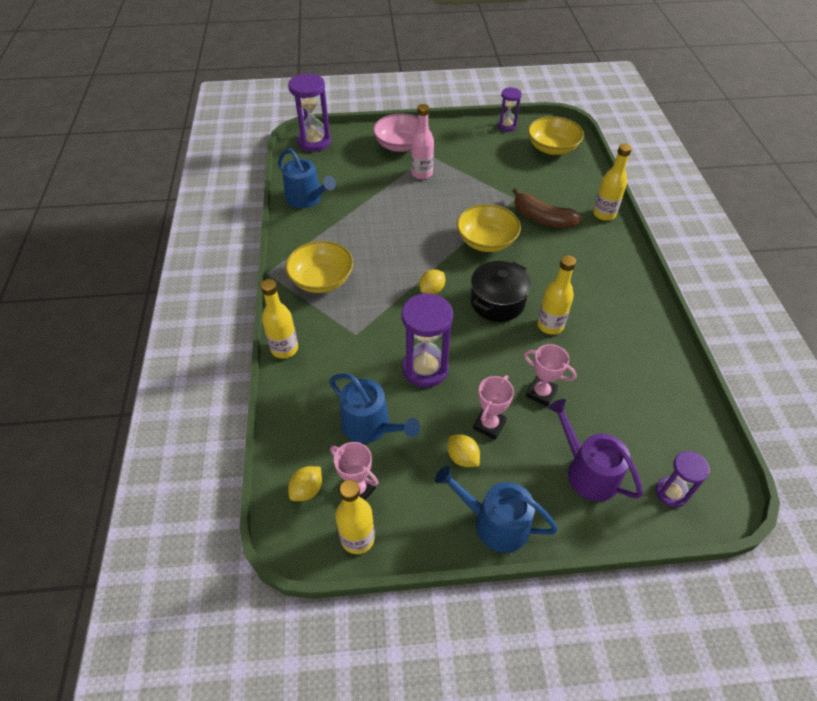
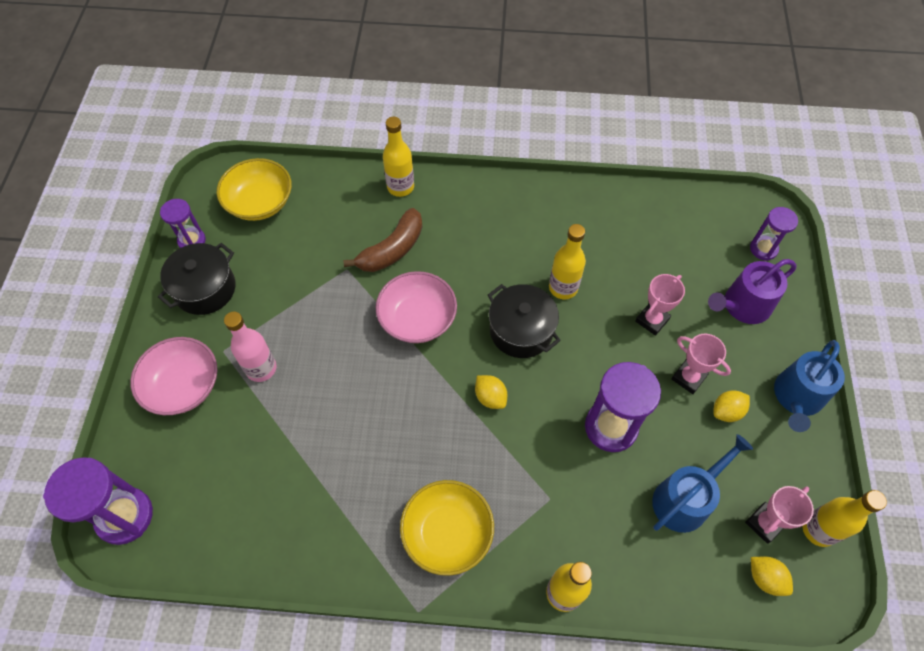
camera: 80 degrees left, 10 degrees up
(307, 199) = (269, 540): blue watering can -> none
(472, 139) = (205, 289): none -> black pot
(486, 241) = (417, 319): yellow bowl -> pink bowl

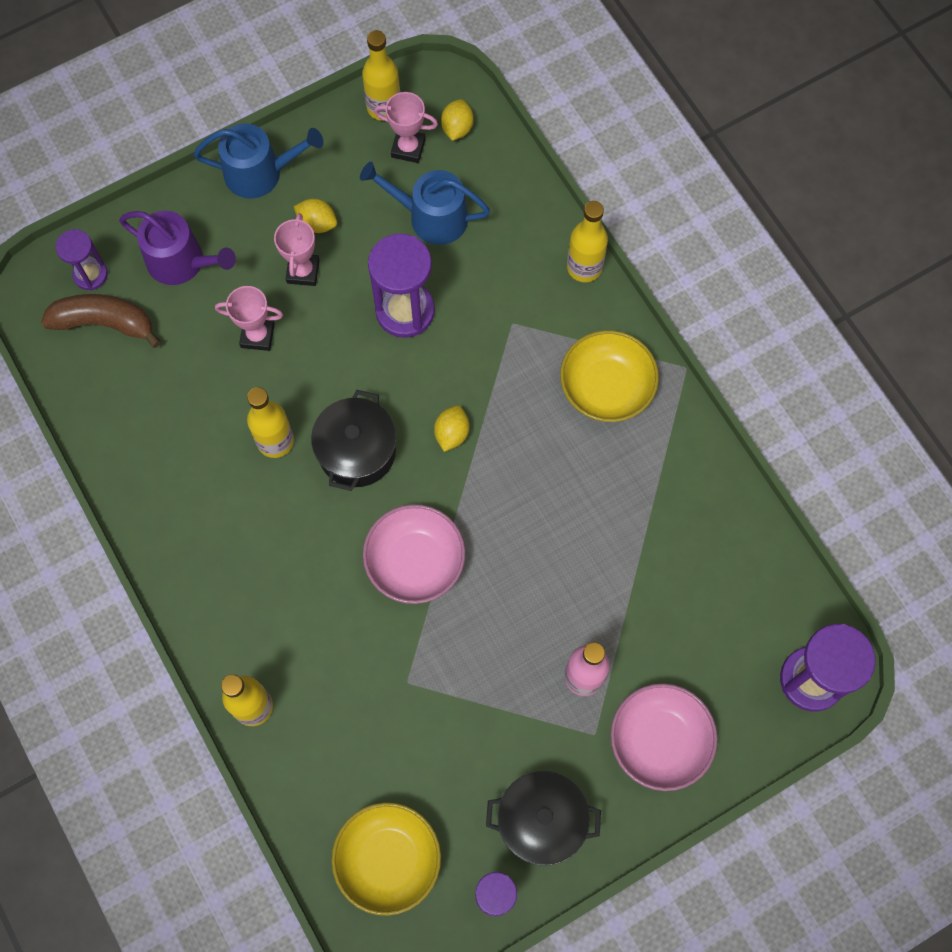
camera: 125 degrees left, 10 degrees up
(392, 249) = (347, 651): brown banana -> brown banana (104, 323)

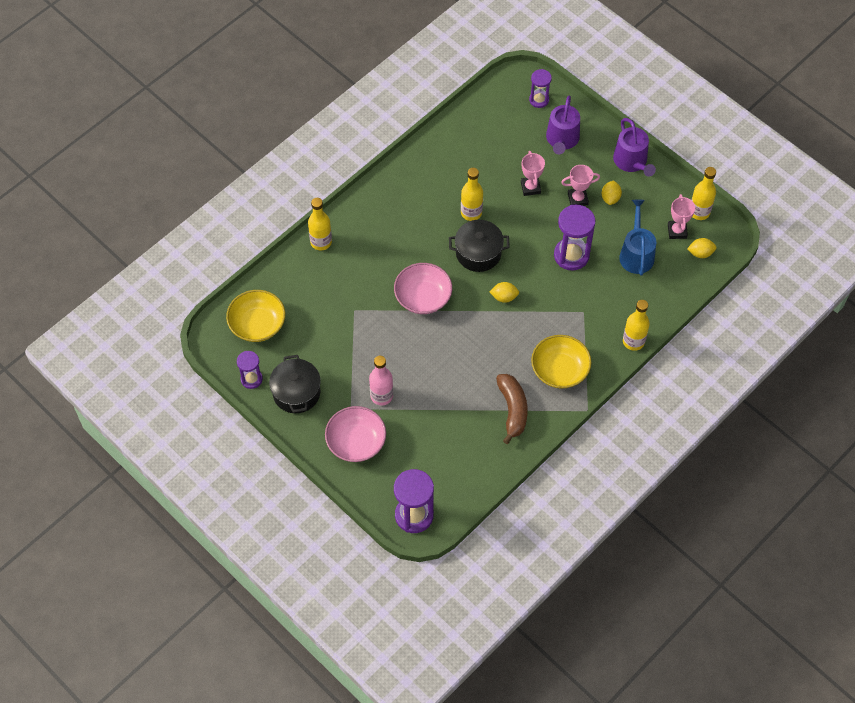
camera: 75 degrees right, 10 degrees down
(104, 323) = (512, 114): brown banana -> brown banana (512, 409)
(260, 173) = (632, 162): blue watering can -> purple watering can

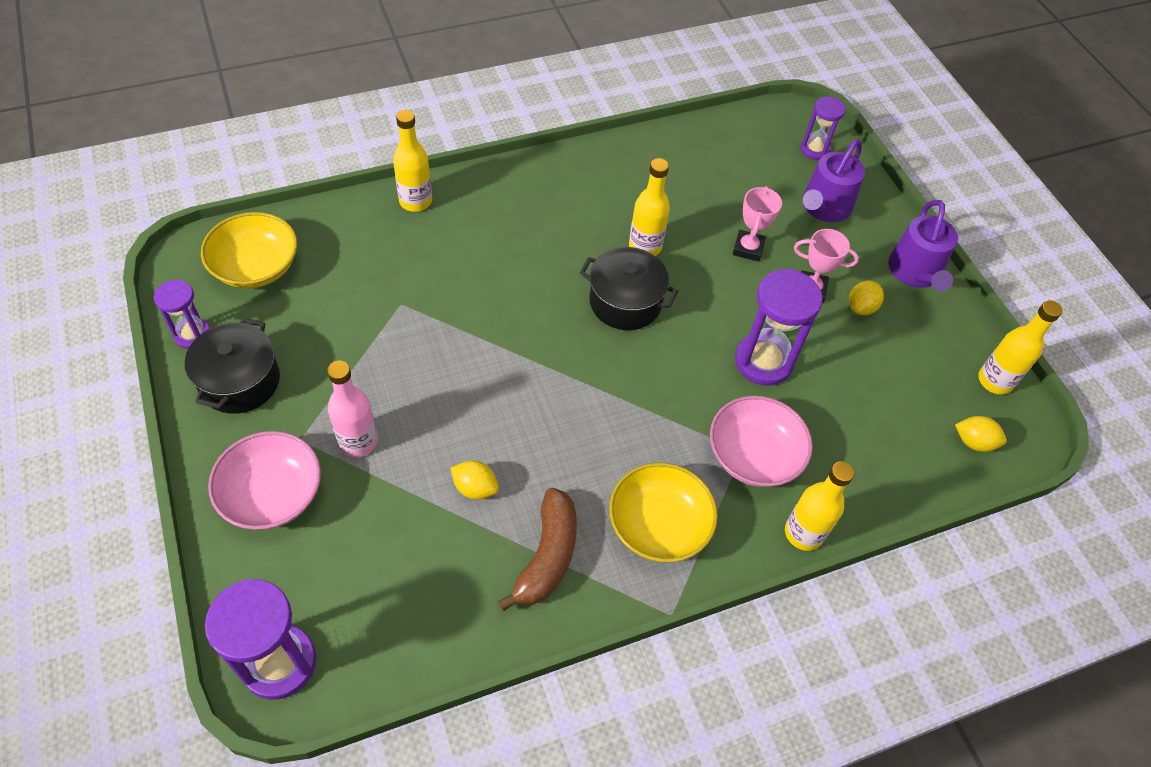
camera: 20 degrees right, 5 degrees down
(423, 297) = (509, 328): pink bowl -> pink bowl (753, 456)
(504, 297) = (629, 377): yellow lemon -> yellow lemon (475, 488)
(636, 254) = (867, 400): blue watering can -> none
(677, 231) = (947, 394): pink trophy -> none

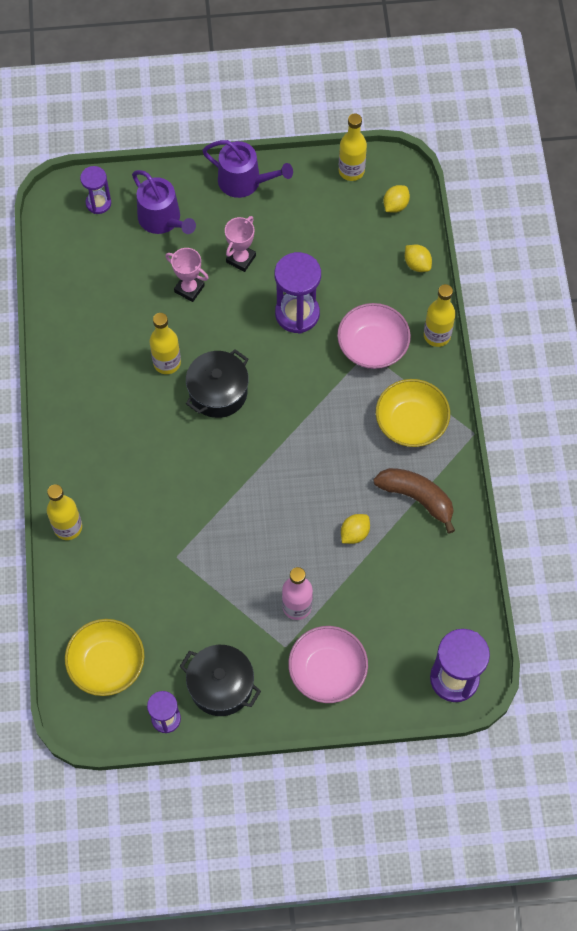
camera: 70 degrees left, 10 degrees up
(861, 307) = (266, 231): yellow lemon -> yellow lemon (417, 264)

